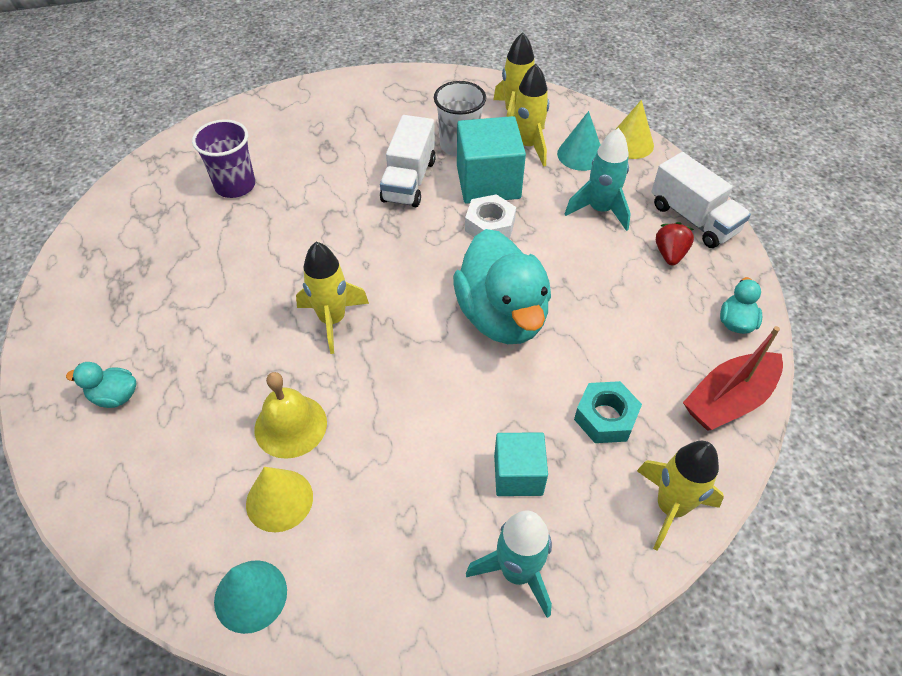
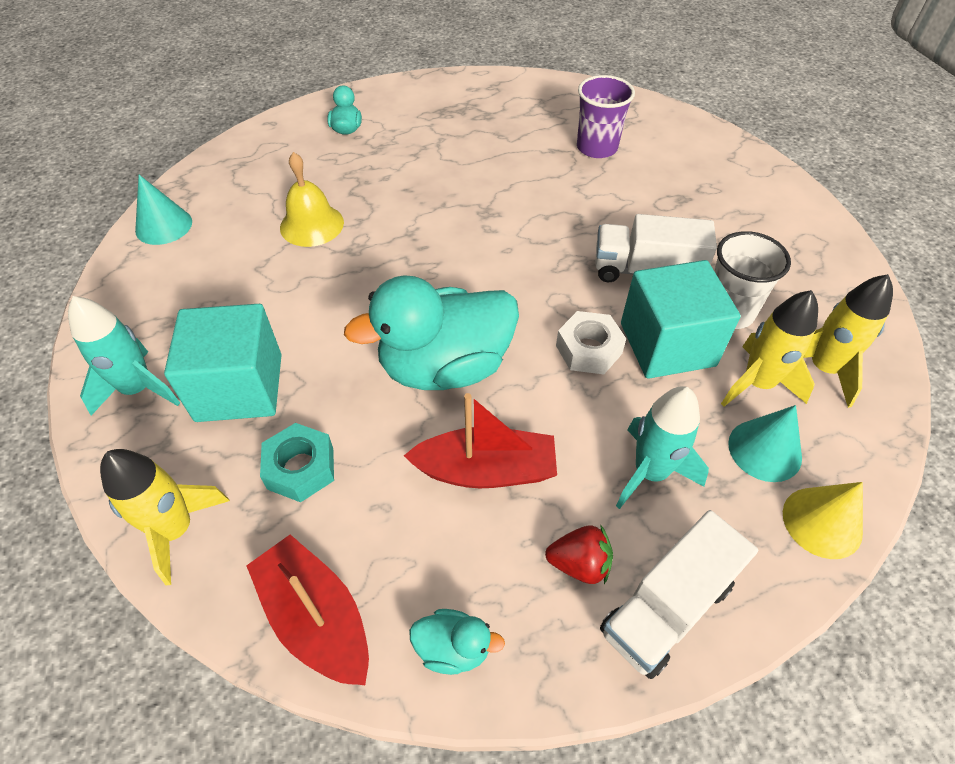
camera: 85 degrees right, 0 degrees up
(279, 500) = (241, 229): yellow cone -> none
(332, 320) = (430, 235): yellow rocket -> none
(518, 475) = (239, 387): turquoise cube -> turquoise cube, size x1.66
(602, 296) = (486, 470): none -> red boat

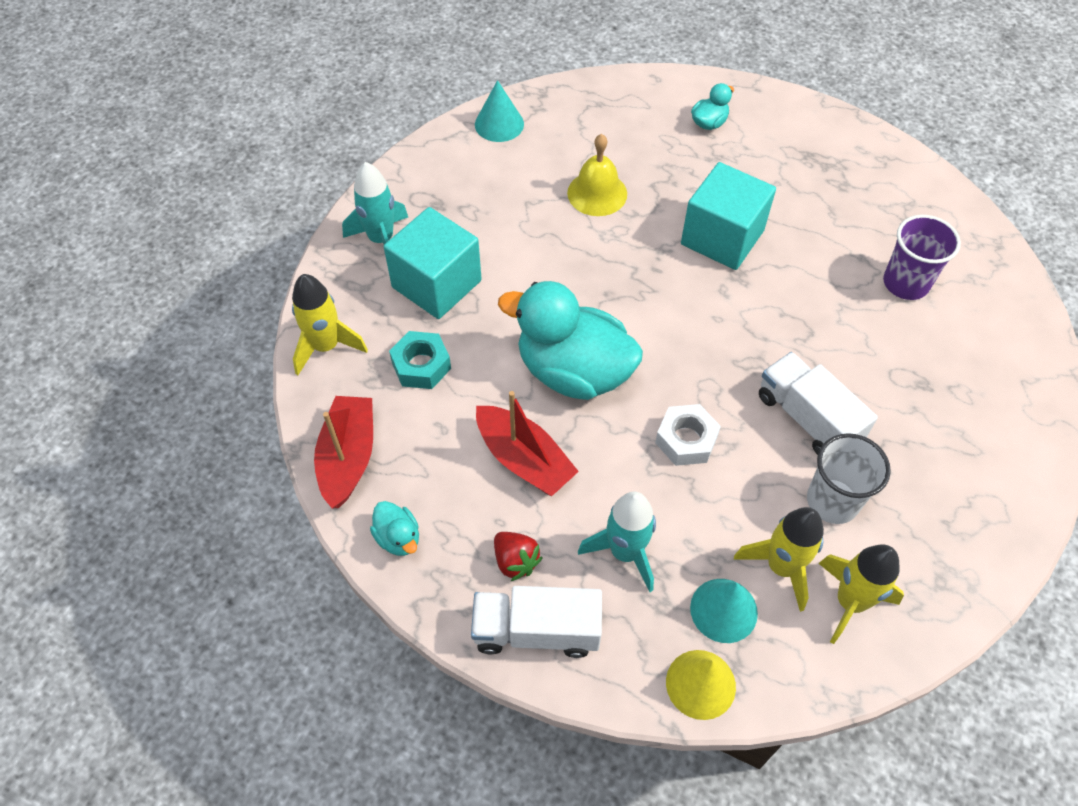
camera: 45 degrees right, 5 degrees up
(667, 344) = (749, 484): turquoise cube -> turquoise cube (722, 237)

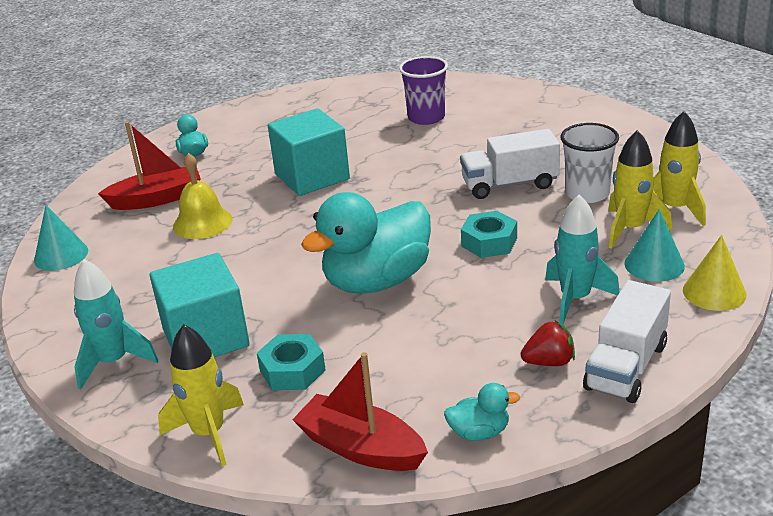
camera: 60 degrees left, 25 degrees down
(524, 459) = (447, 331): red boat -> red boat (157, 199)
(686, 440) = (489, 242): white nut -> turquoise nut

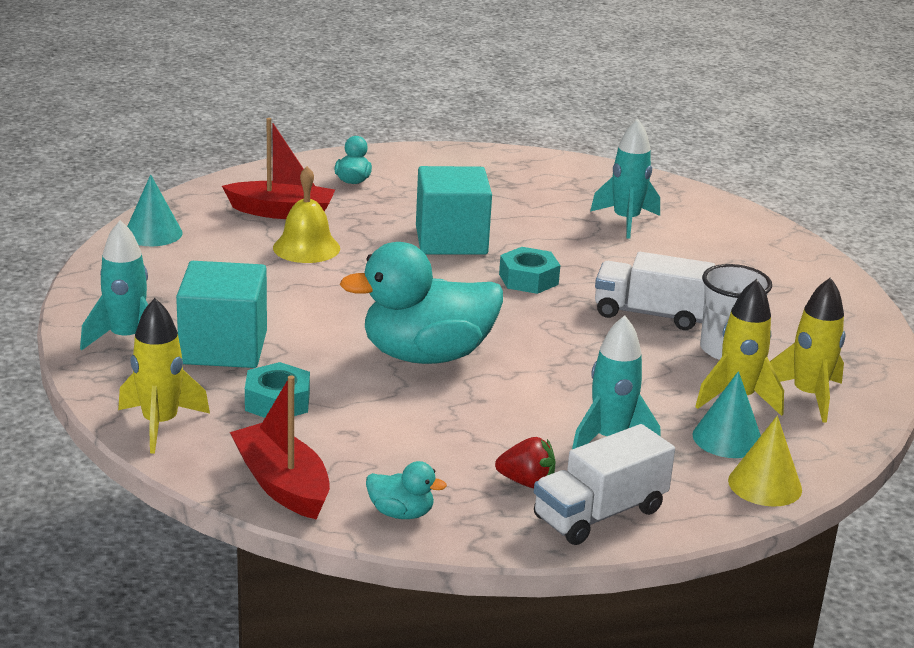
camera: 20 degrees right, 5 degrees down
(426, 117) = (626, 221): purple cup -> turquoise rocket
(489, 242) = (573, 359): turquoise nut -> turquoise nut (528, 279)

